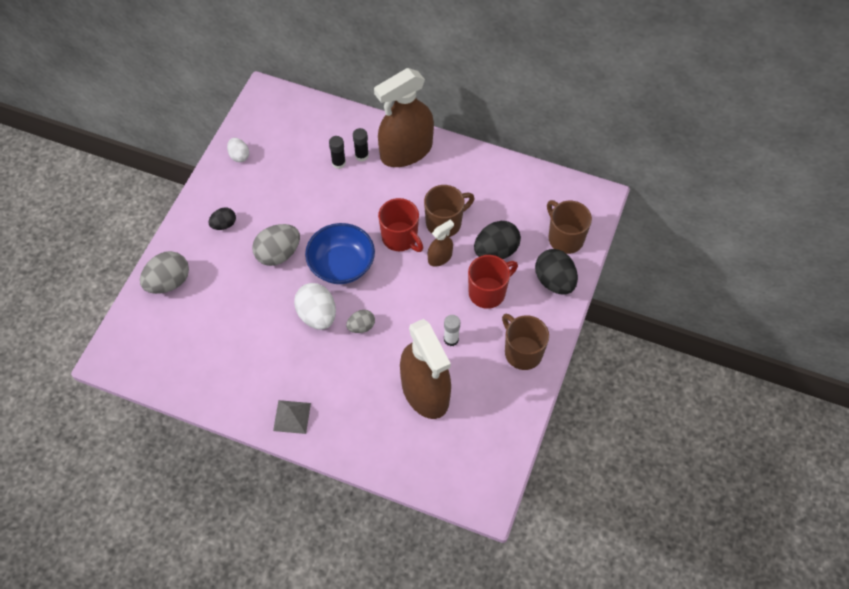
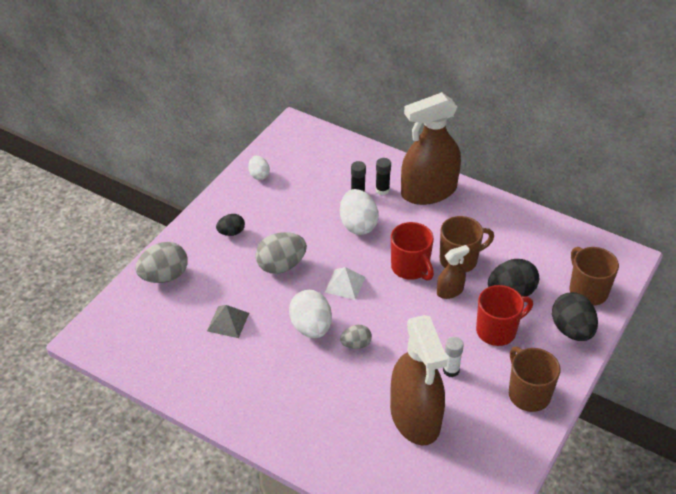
camera: 10 degrees right, 15 degrees down
(292, 417) = (266, 421): grey pyramid -> grey pyramid (228, 322)
(341, 265) = (345, 284): blue bowl -> white pyramid
(344, 198) = (358, 225): none -> white egg

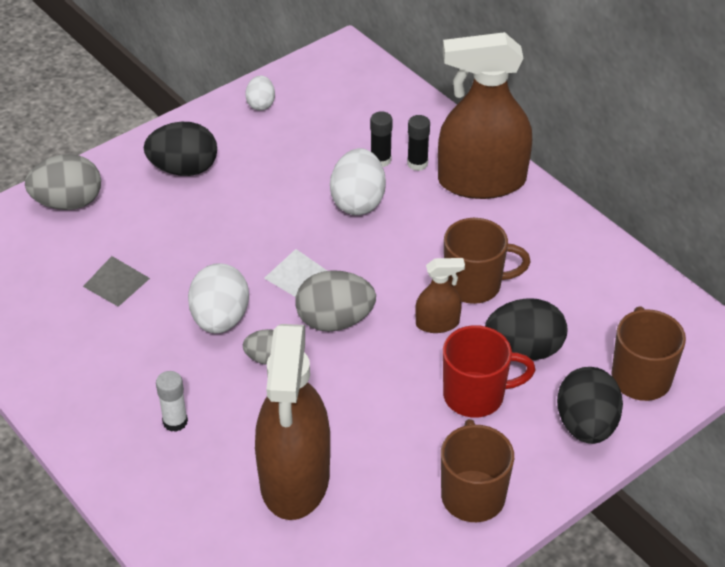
camera: 20 degrees right, 0 degrees up
(231, 232) = (184, 169): black egg -> black egg, size x1.74
(281, 265) = (225, 228): grey egg -> grey egg (335, 321)
(410, 268) = (399, 277): red mug -> none
(451, 370) = (379, 430): white glue stick -> white glue stick (175, 421)

